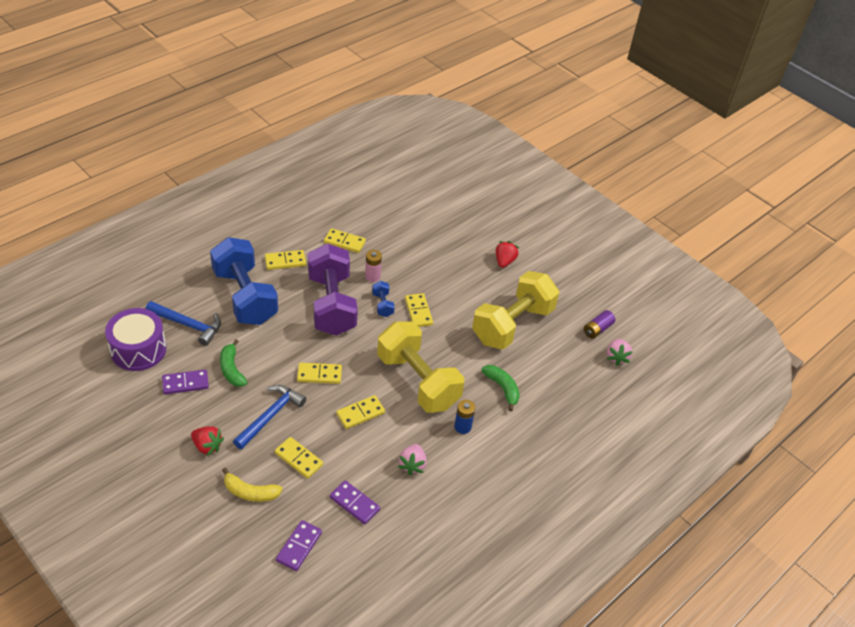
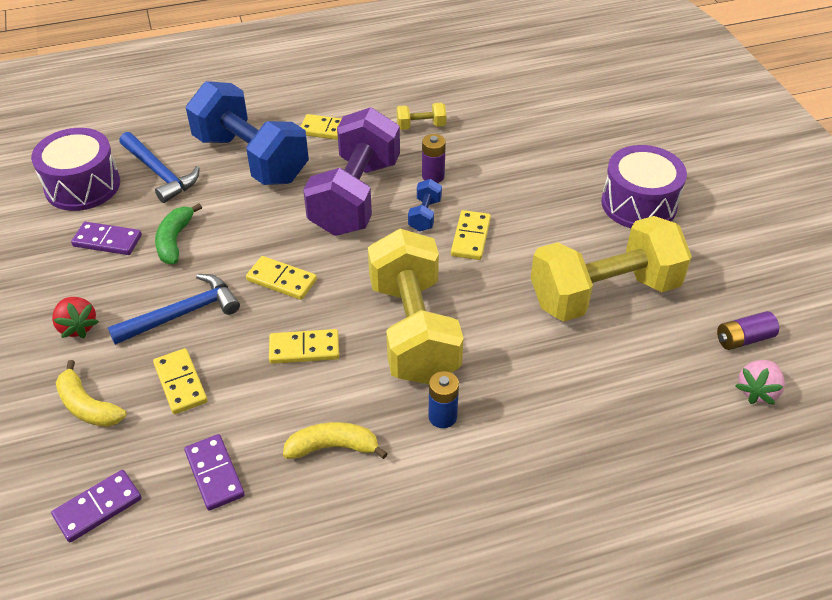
camera: 30 degrees right, 0 degrees up
(245, 296) = (251, 158): blue dumbbell -> blue dumbbell turned 45 degrees counterclockwise
(344, 242) = (421, 126): yellow domino -> yellow dumbbell
(372, 276) = (433, 176): pink battery -> purple battery
(412, 465) = (333, 447): pink strawberry -> yellow banana
(502, 388) = (537, 380): green banana -> none
(504, 261) = (639, 204): red strawberry -> purple drum

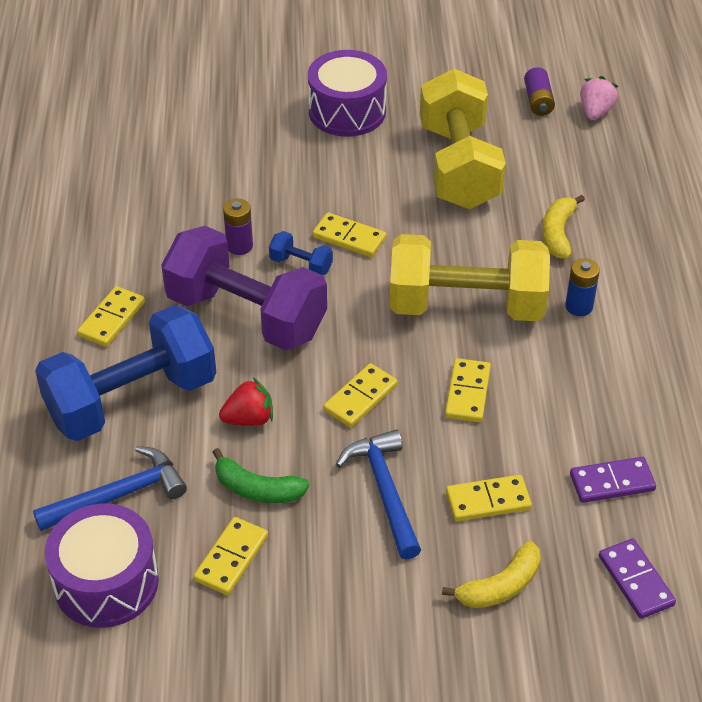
camera: 75 degrees left, 0 degrees up
(78, 327) = (375, 593): red strawberry -> red strawberry (249, 419)
(107, 241) = (231, 558): purple domino -> yellow domino
(333, 447) = (597, 389): yellow banana -> yellow banana (558, 233)
(421, 126) = (145, 238): yellow dumbbell -> none
(757, 391) = (595, 112): pink strawberry -> pink strawberry turned 120 degrees counterclockwise

